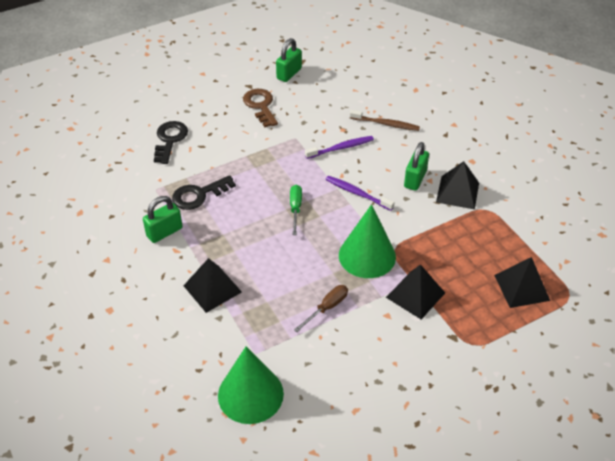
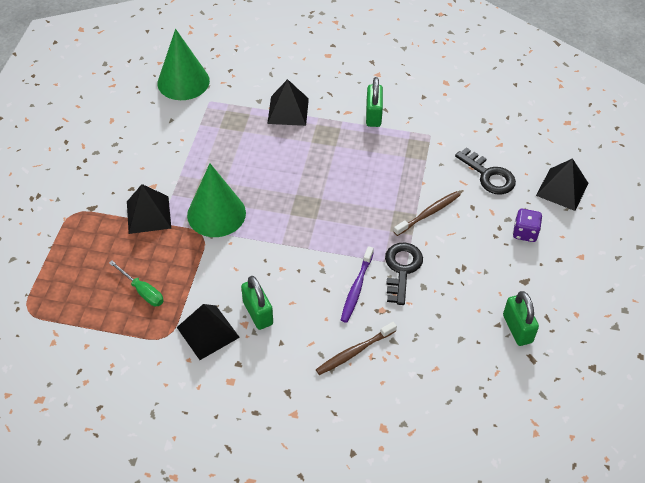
camera: 130 degrees right, 5 degrees up
(198, 195) = (395, 155): black key -> black key (402, 269)
(208, 102) = (525, 233): none -> purple dice
(239, 150) = (428, 213): none -> brown toothbrush
(260, 106) = (481, 269): brown key -> none
(295, 208) = (315, 204): green screwdriver -> green screwdriver (142, 291)
(327, 308) = (199, 158): brown screwdriver -> none
(357, 193) = (287, 257): purple toothbrush -> none
(521, 287) = (72, 285): black pyramid -> black pyramid (562, 189)

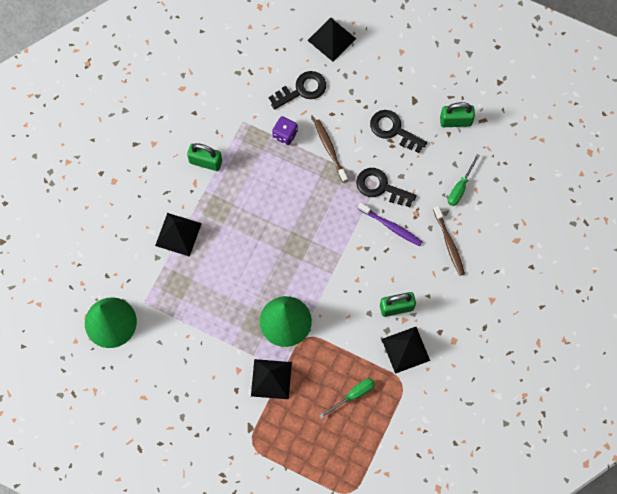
camera: 75 degrees left, 20 degrees up
(431, 350) = (460, 187): none -> green screwdriver
(478, 267) = (393, 130): none -> black key
(525, 233) = (368, 83): purple dice -> purple dice (285, 134)

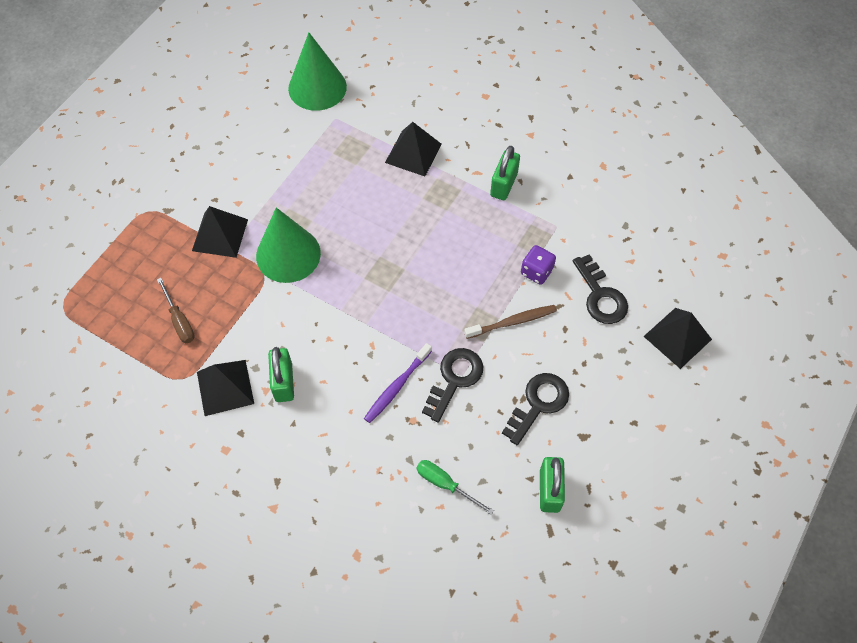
camera: 95 degrees right, 10 degrees down
(353, 395) = (179, 321): green screwdriver -> brown screwdriver
(449, 243) = (364, 459): brown toothbrush -> none

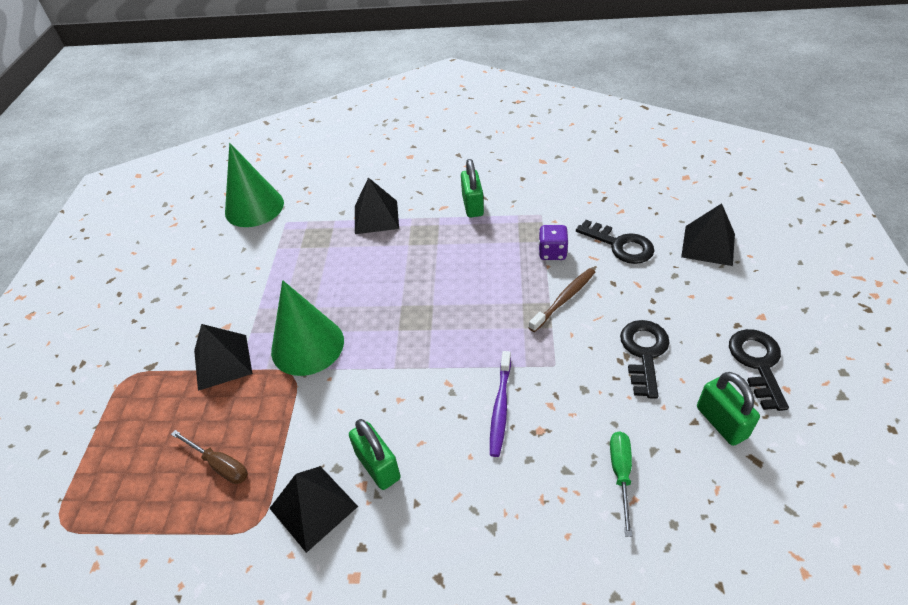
camera: 25 degrees left, 15 degrees down
(445, 484) = (621, 474): green screwdriver -> green screwdriver turned 90 degrees clockwise
(455, 379) = (551, 372): black key -> black key (757, 363)

